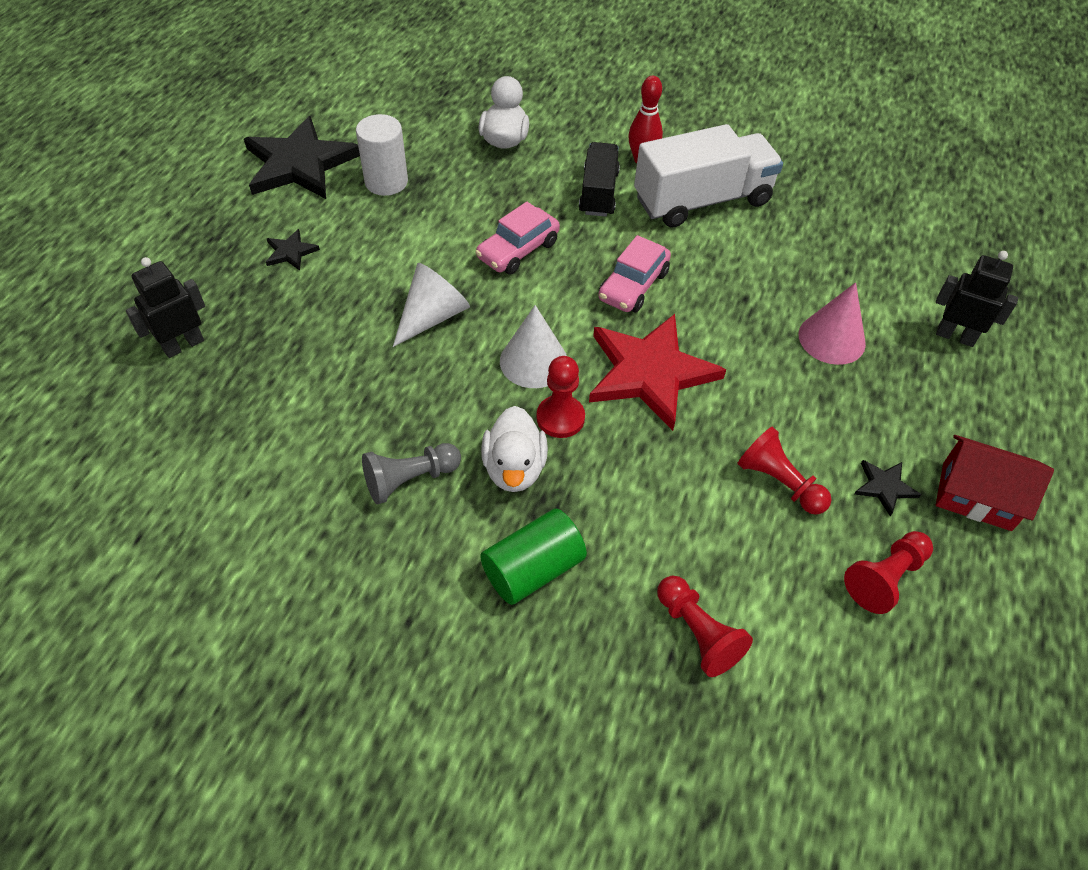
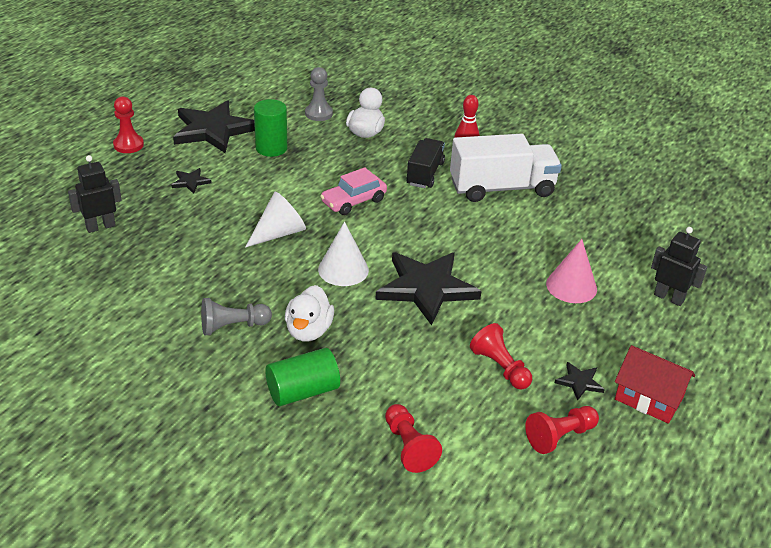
camera: 10 degrees right, 15 degrees down
(386, 182) = (271, 148): white cylinder -> green cylinder
(434, 118) = (318, 113): none -> grey pawn
(560, 418) = (351, 306): red pawn -> red pawn (128, 145)
(633, 286) = (431, 234): pink car -> none
(650, 372) = (426, 288): red star -> black star

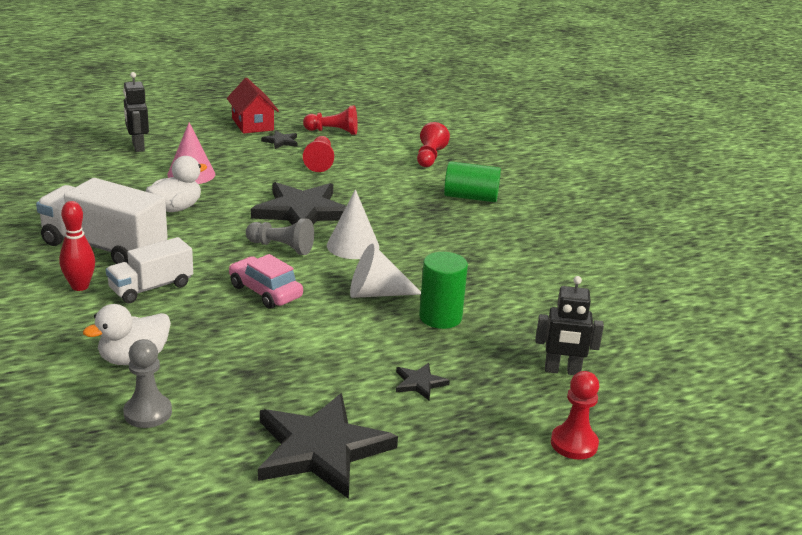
camera: 145 degrees left, 10 degrees down
(128, 145) = (461, 474): red pawn -> red pawn (574, 444)
(233, 326) = (489, 245): grey pawn -> grey pawn (281, 247)
(271, 148) = (275, 387): green cylinder -> green cylinder (440, 317)
(308, 331) = (430, 222): white duck -> white duck (176, 208)
(353, 201) = (265, 292): pink car -> pink car turned 135 degrees counterclockwise
(425, 174) = (151, 287): black truck -> white truck

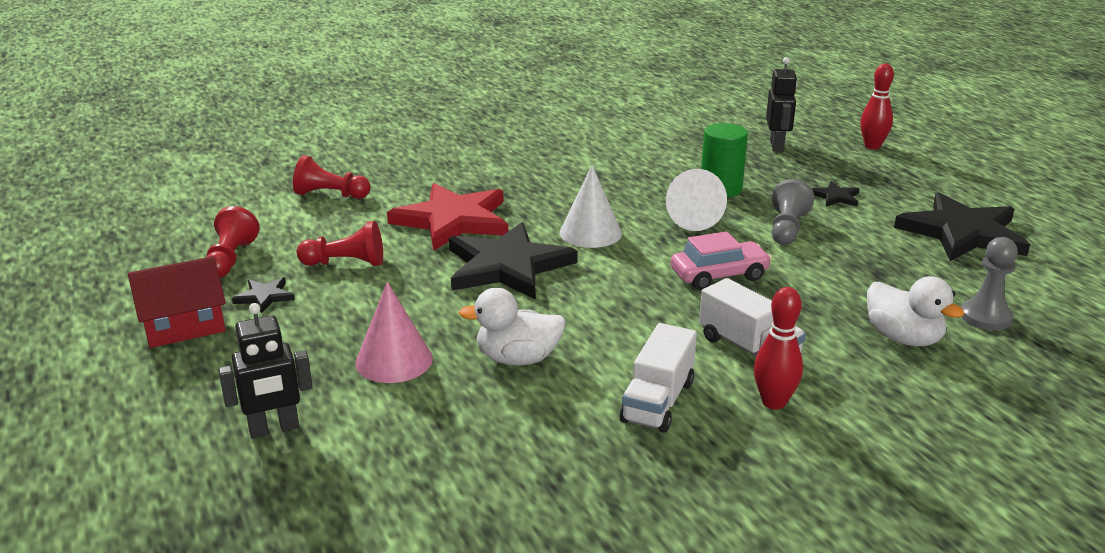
camera: 90 degrees left, 0 degrees up
(104, 247) = (658, 401): white truck -> white truck, size x0.61
(176, 208) = (518, 359): white duck -> white duck turned 45 degrees counterclockwise
(265, 292) = (719, 275): pink car -> pink car turned 150 degrees counterclockwise
(281, 247) = (609, 273): grey pawn -> grey pawn (787, 229)
(382, 196) = (453, 220): none -> red star
(470, 197) = (448, 174): green cylinder -> none
(574, 444) = (872, 146): red pawn -> red bowling pin

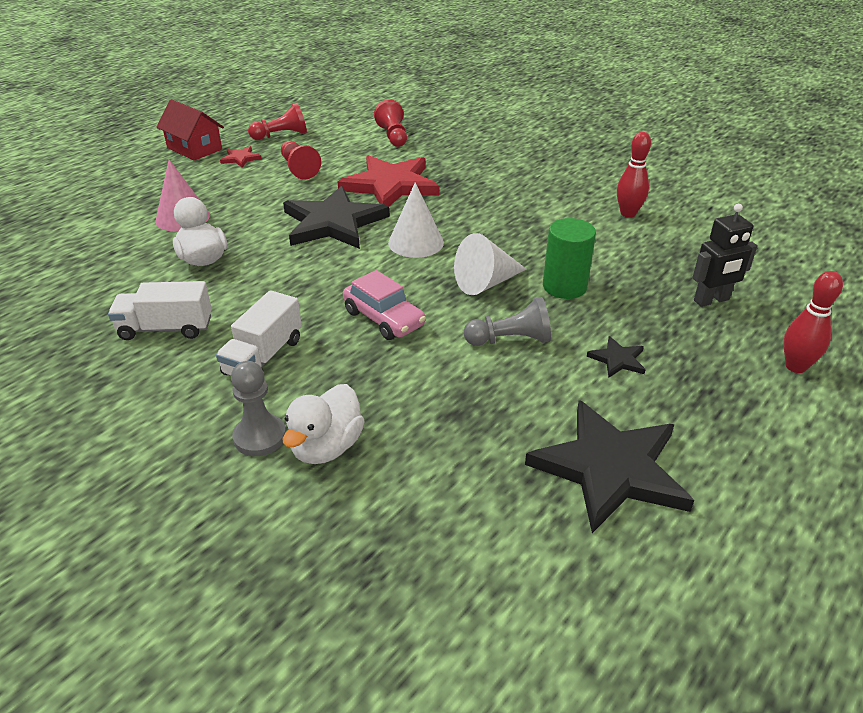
camera: 65 degrees right, 10 degrees up
(264, 297) = (240, 158): black star -> red star
(274, 429) = (95, 205): black robot -> none
(773, 402) = (182, 384): red bowling pin -> red bowling pin (628, 213)
(985, 317) = (405, 506): grey pawn -> grey pawn (260, 437)

